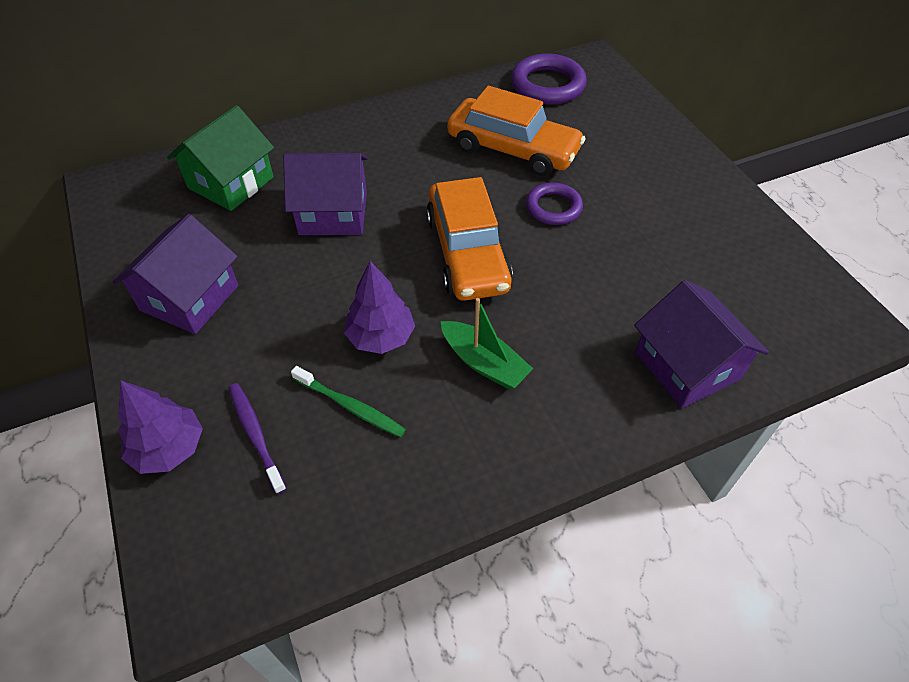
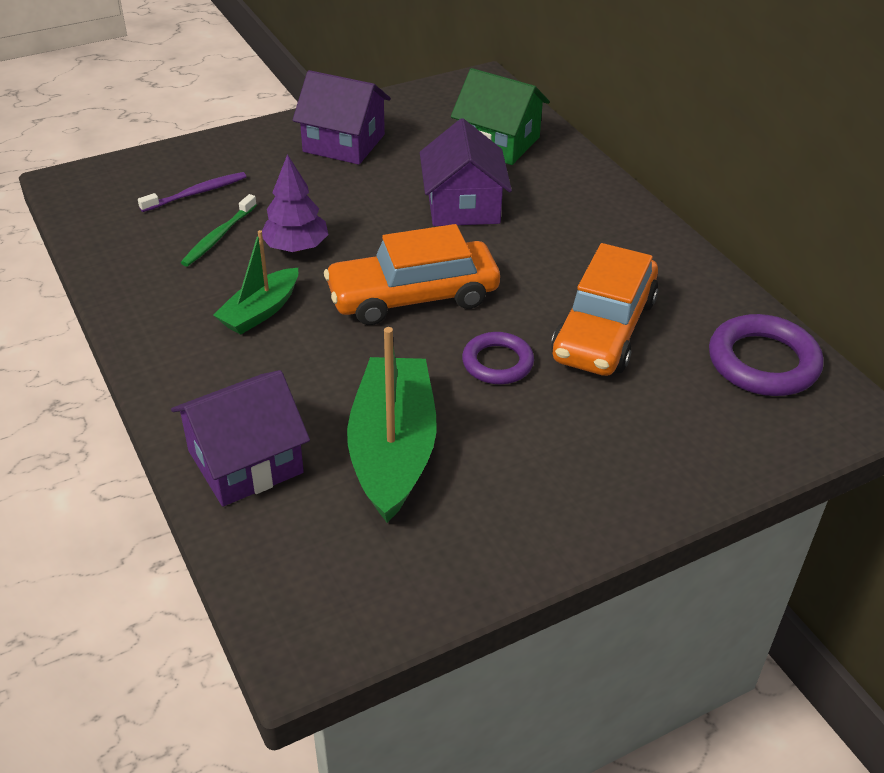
camera: 85 degrees right, 10 degrees down
(169, 448) = (190, 157): purple tree -> none
(659, 271) = (393, 450): none -> green boat

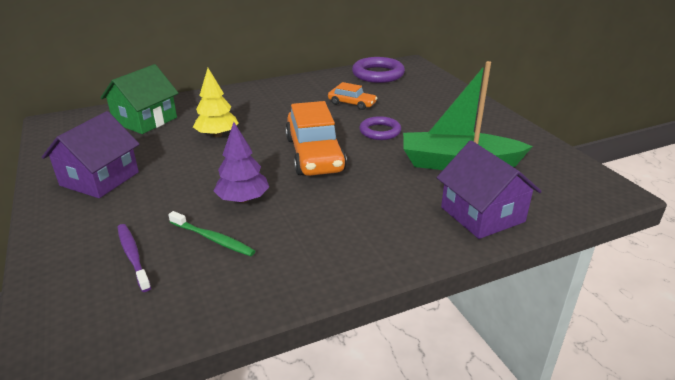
camera: 85 degrees left, 10 degrees down
(260, 311) = (322, 213): green boat -> none
(463, 206) = (217, 135): purple house -> yellow tree
(604, 329) = (352, 104): orange car -> orange car, size x0.51

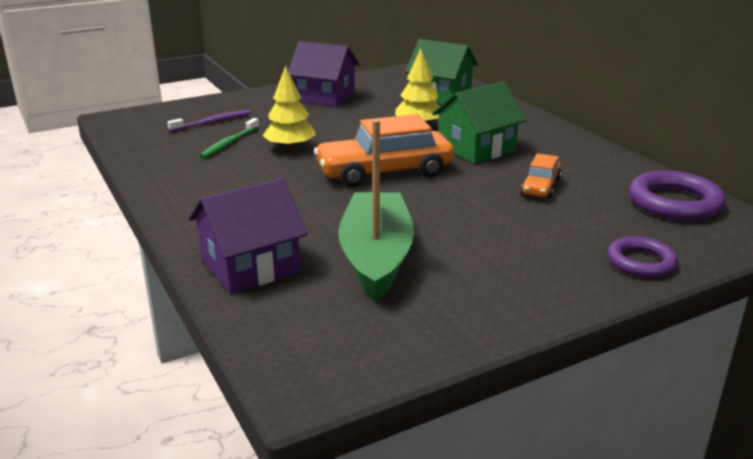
camera: 85 degrees right, 5 degrees down
(243, 199) = (290, 148): purple tree -> yellow tree
(278, 117) = (476, 148): none -> green house
(380, 131) = (457, 206): purple ring -> purple ring (641, 262)

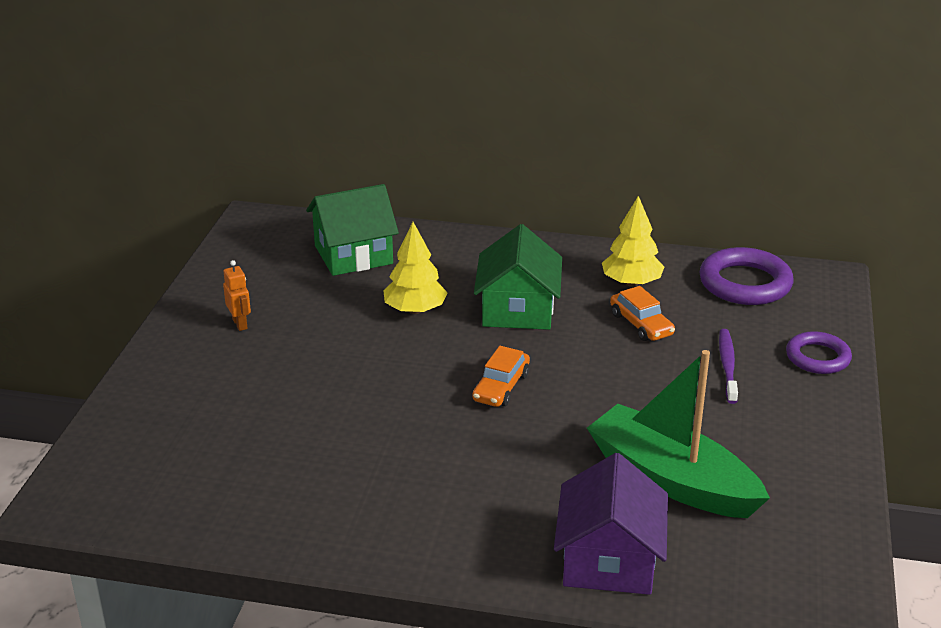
camera: 50 degrees left, 5 degrees up
(213, 122) = (198, 434): purple toothbrush -> purple toothbrush (727, 365)
(229, 143) = (285, 450): green toothbrush -> none
(290, 148) = (358, 415): yellow tree -> yellow tree (631, 283)
(324, 97) = (240, 324): purple house -> orange robot
(384, 172) = (501, 387): orange car -> orange car, size x0.51

